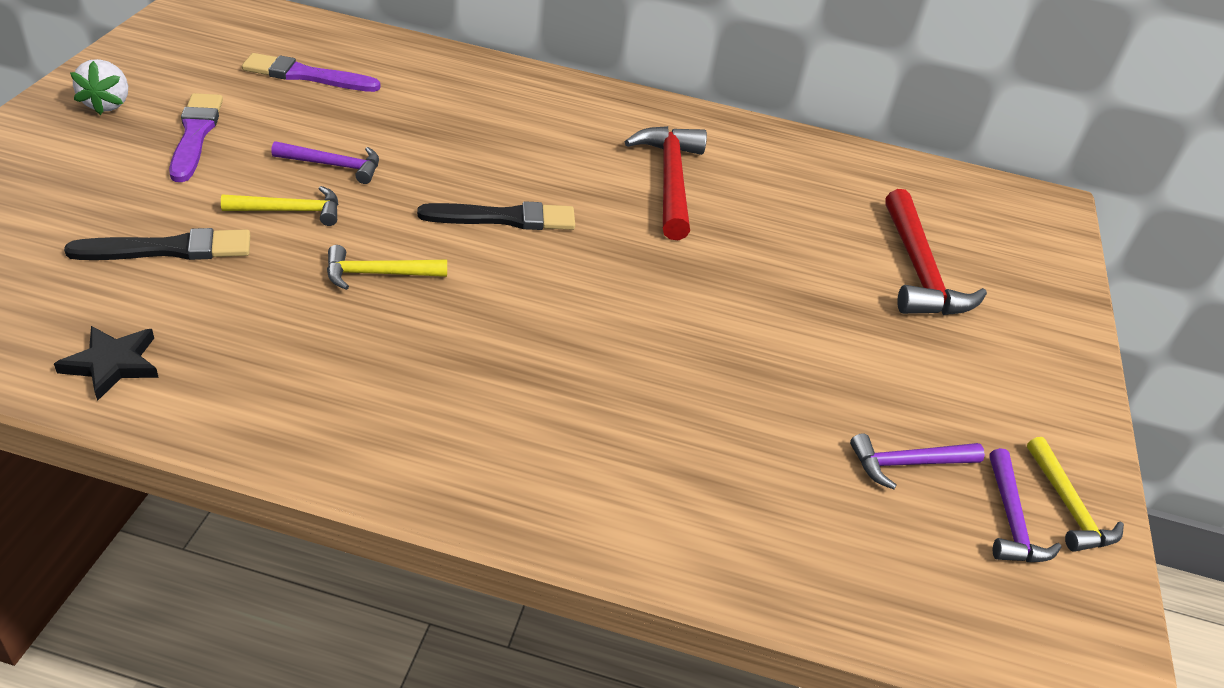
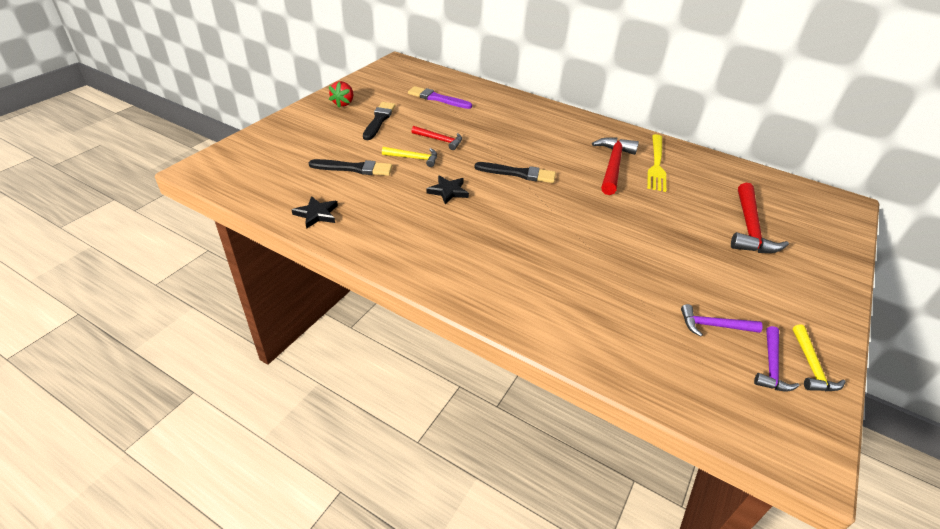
camera: 20 degrees right, 0 degrees up
(107, 104) = (343, 103): white strawberry -> red strawberry
(195, 135) = (379, 120): purple brush -> black brush
(334, 165) = (439, 140): purple hammer -> red hammer
(378, 274) = (448, 191): yellow hammer -> black star
(742, 168) = (656, 164): none -> yellow fork

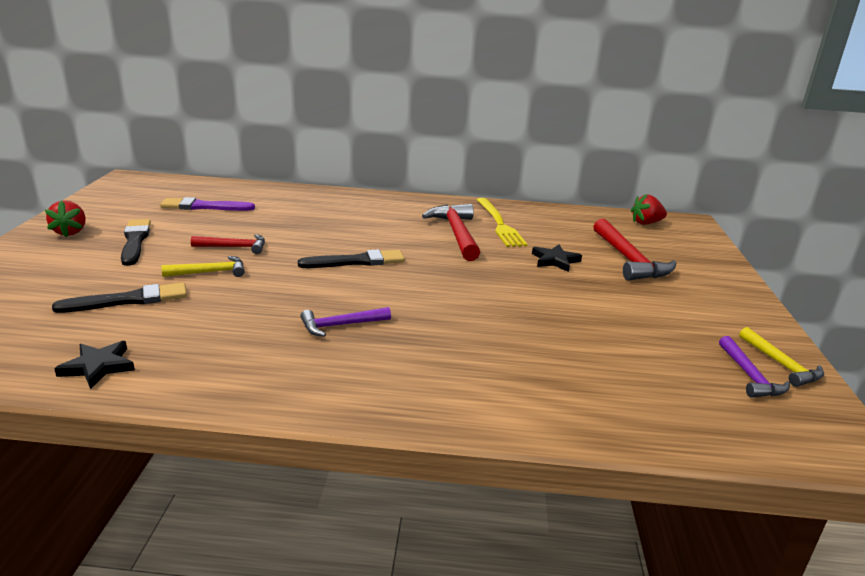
camera: 25 degrees left, 15 degrees down
(448, 191) = (280, 297): black star -> black star (555, 260)
(714, 326) = (669, 355): purple hammer -> purple hammer (341, 325)
(798, 194) = (646, 223): none -> red strawberry

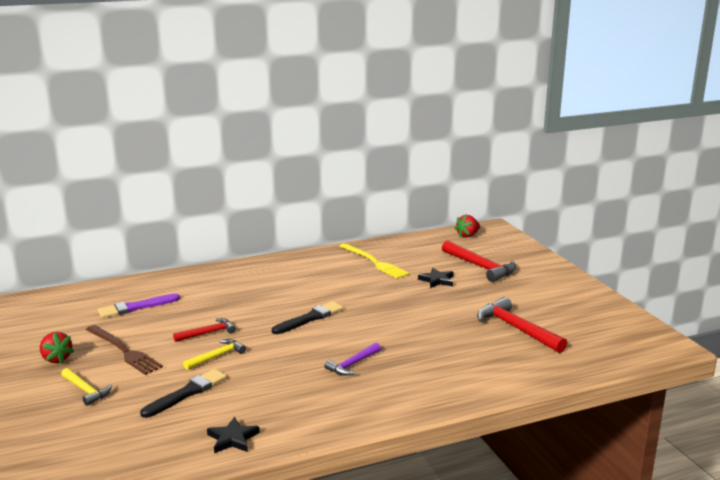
camera: 25 degrees left, 5 degrees down
(135, 241) = (123, 350): black brush -> brown fork
(456, 234) = (353, 278): red hammer -> red hammer (516, 329)
(749, 375) = (601, 322): purple hammer -> none
(781, 364) = (611, 311): yellow hammer -> yellow hammer (86, 390)

